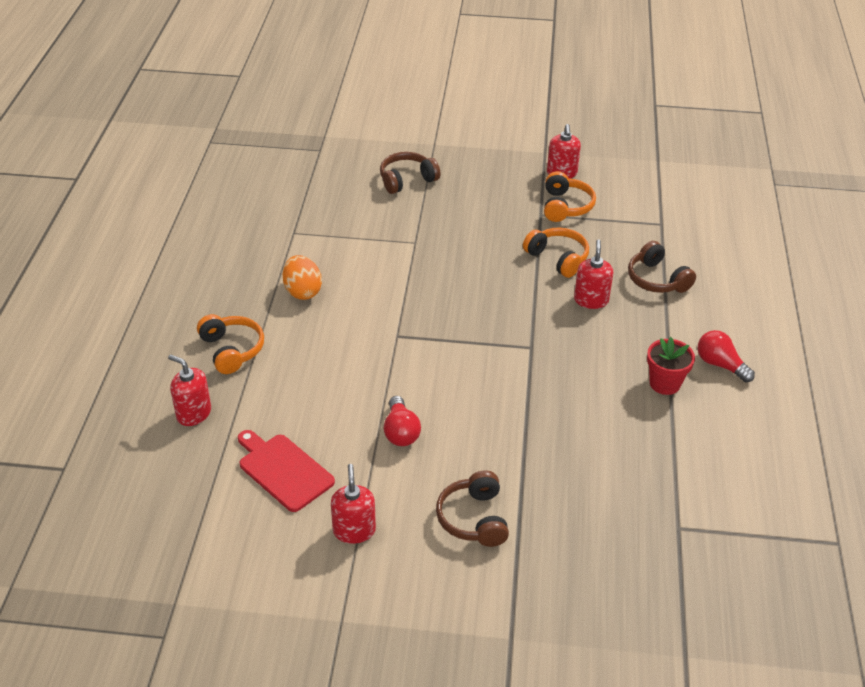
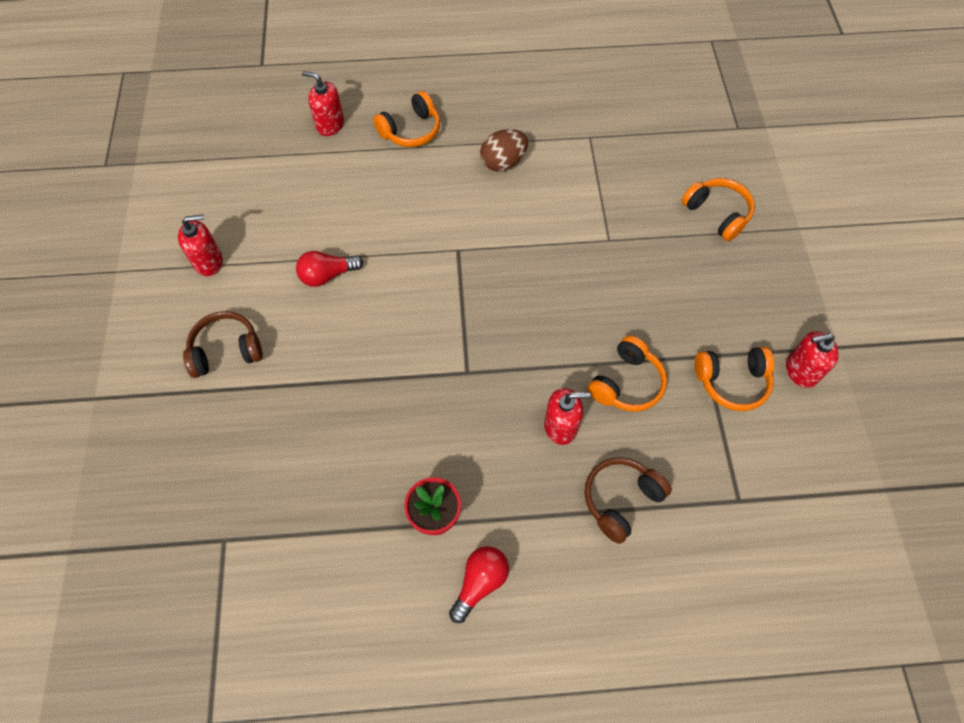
camera: 80 degrees right, 20 degrees up
(193, 413) = (330, 125): red soap dispenser -> red soap dispenser turned 90 degrees counterclockwise
(283, 470) = (272, 198): red cutting board -> none
(302, 291) = (503, 163): orange egg -> brown egg
(407, 180) = (717, 214): brown headphones -> orange headphones

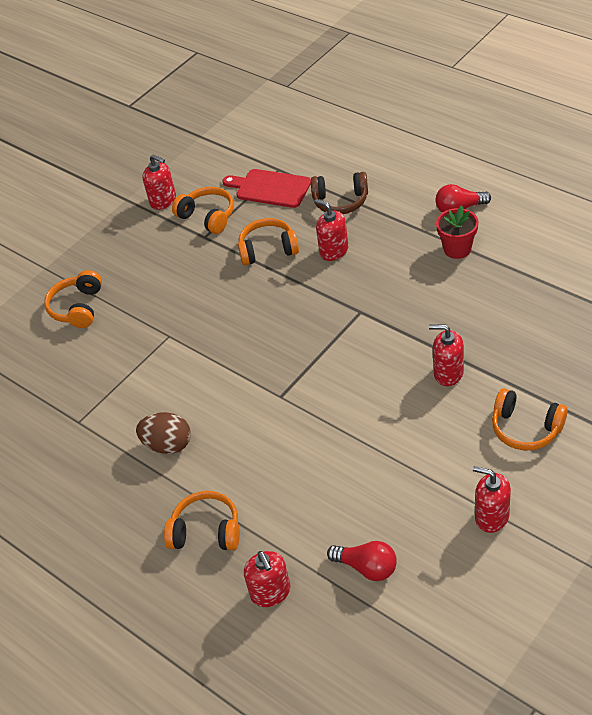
camera: 130 degrees left, 15 degrees down
(226, 351) = (526, 428): brown headphones -> orange headphones
(327, 275) = (399, 439): red light bulb -> red light bulb (367, 567)
(332, 361) = (448, 373): none -> red soap dispenser
(715, 465) = (270, 188): none -> red cutting board

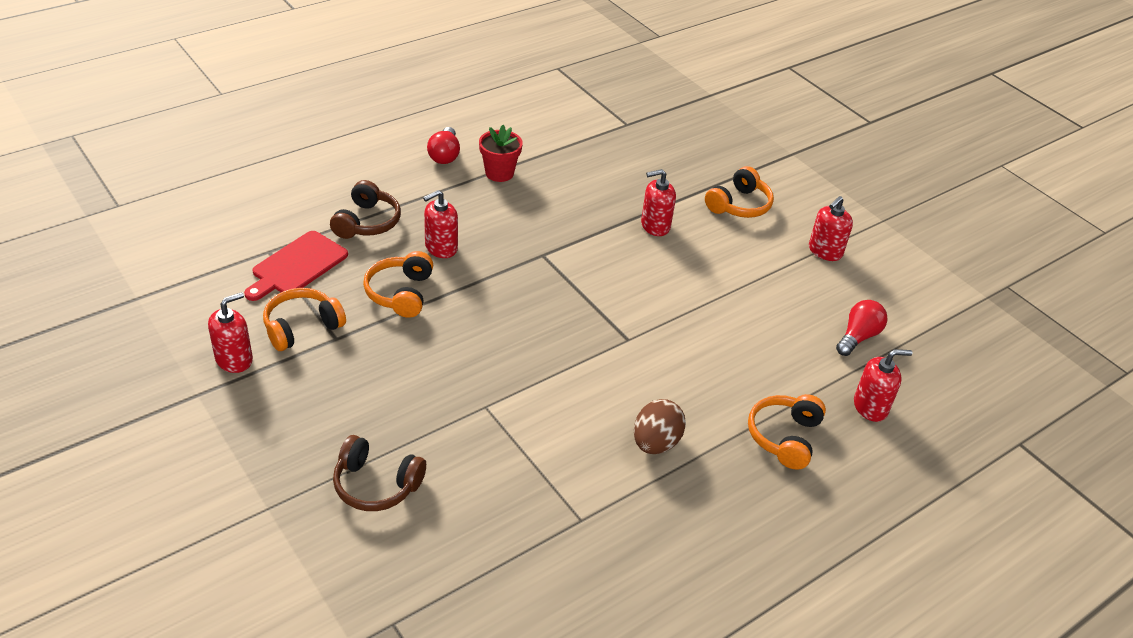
camera: 85 degrees left, 5 degrees down
(78, 307) = (376, 484): orange headphones -> brown headphones
(448, 373) = (655, 226): red soap dispenser -> red soap dispenser turned 45 degrees clockwise

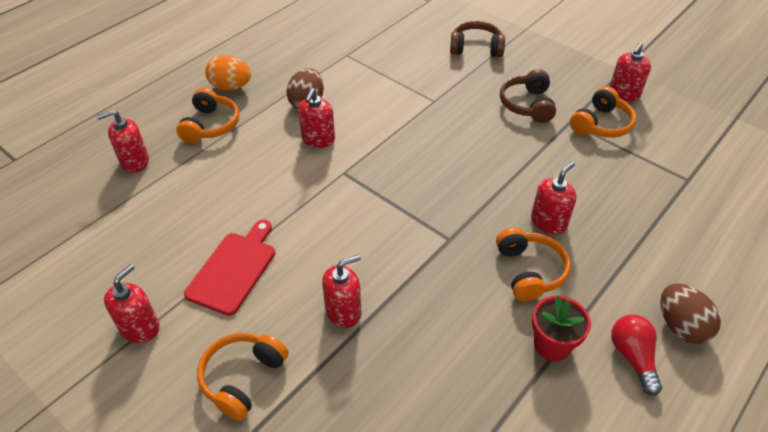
camera: 170 degrees right, 5 degrees up
(297, 266) = (653, 172): red cutting board -> red cutting board (233, 269)
(367, 222) = (636, 233): brown headphones -> brown headphones (527, 105)
(392, 161) = (680, 326): none -> brown egg
(401, 293) = (550, 168): orange headphones -> orange headphones (529, 271)
(649, 386) = (318, 139): none -> red soap dispenser
(761, 496) = (231, 87): none -> orange egg
(858, 337) = (128, 224): red light bulb -> none

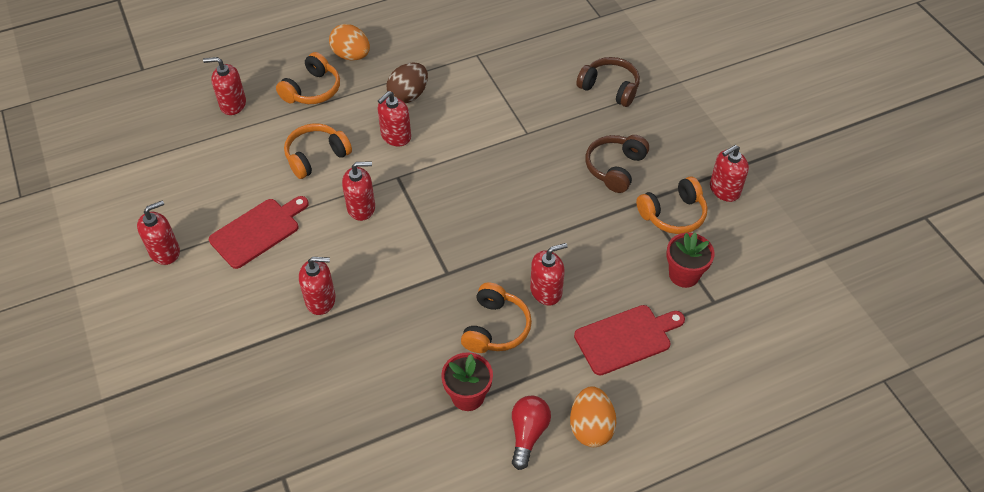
camera: 25 degrees right, 5 degrees up
(243, 378) = (216, 321): orange headphones -> orange headphones (316, 156)
(327, 211) = (361, 208): none -> red soap dispenser
(646, 236) = (626, 338): none -> red cutting board
(648, 167) = (684, 275): none -> red flower pot
(680, 326) = (591, 427): brown egg -> orange egg

